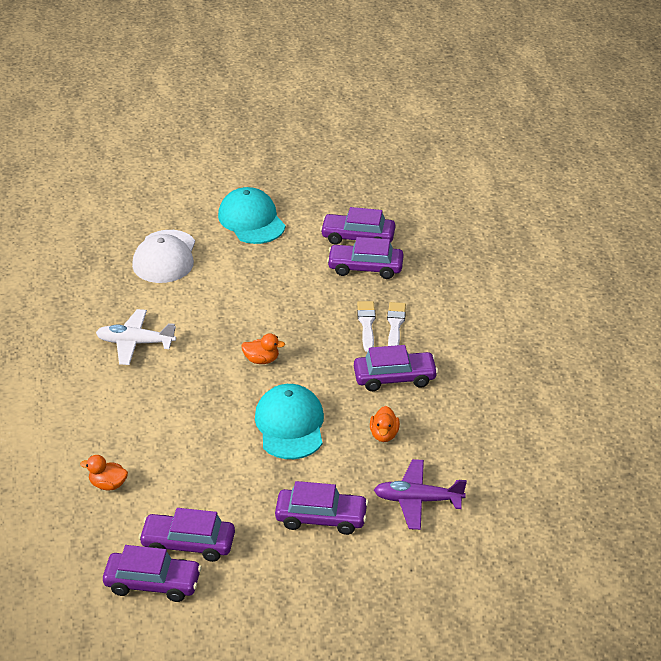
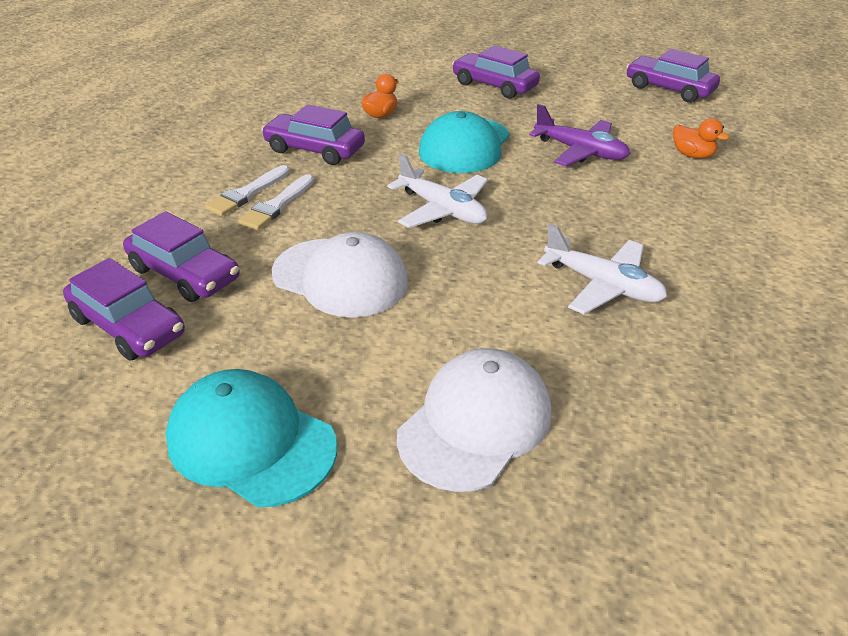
camera: 150 degrees left, 0 degrees up
(188, 544) = (625, 100): purple car -> none
(251, 220) = (251, 442): turquoise cap -> turquoise cap turned 120 degrees clockwise
(261, 360) = (442, 210): orange duck -> white plane
(282, 295) = (340, 277): none -> white cap
(417, 500) = (403, 74): purple plane -> purple plane (580, 151)

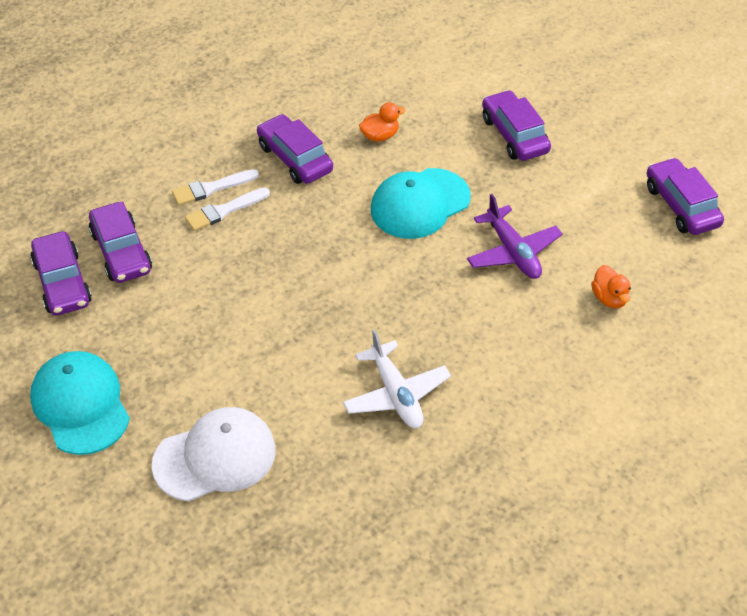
camera: 30 degrees right, 10 degrees up
(340, 277) = (219, 302): white cap -> none
(442, 210) = (342, 268): white plane -> none

